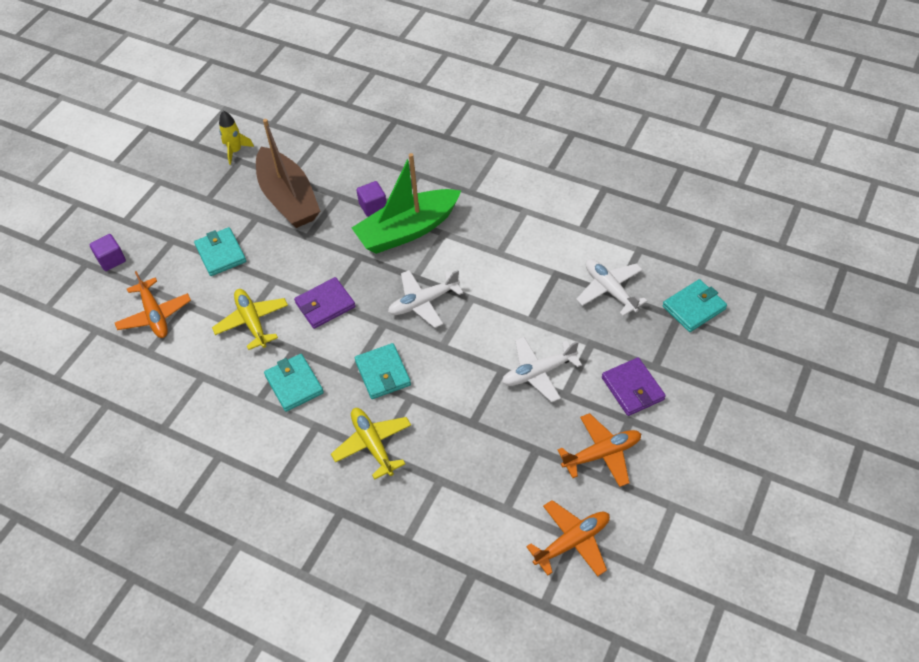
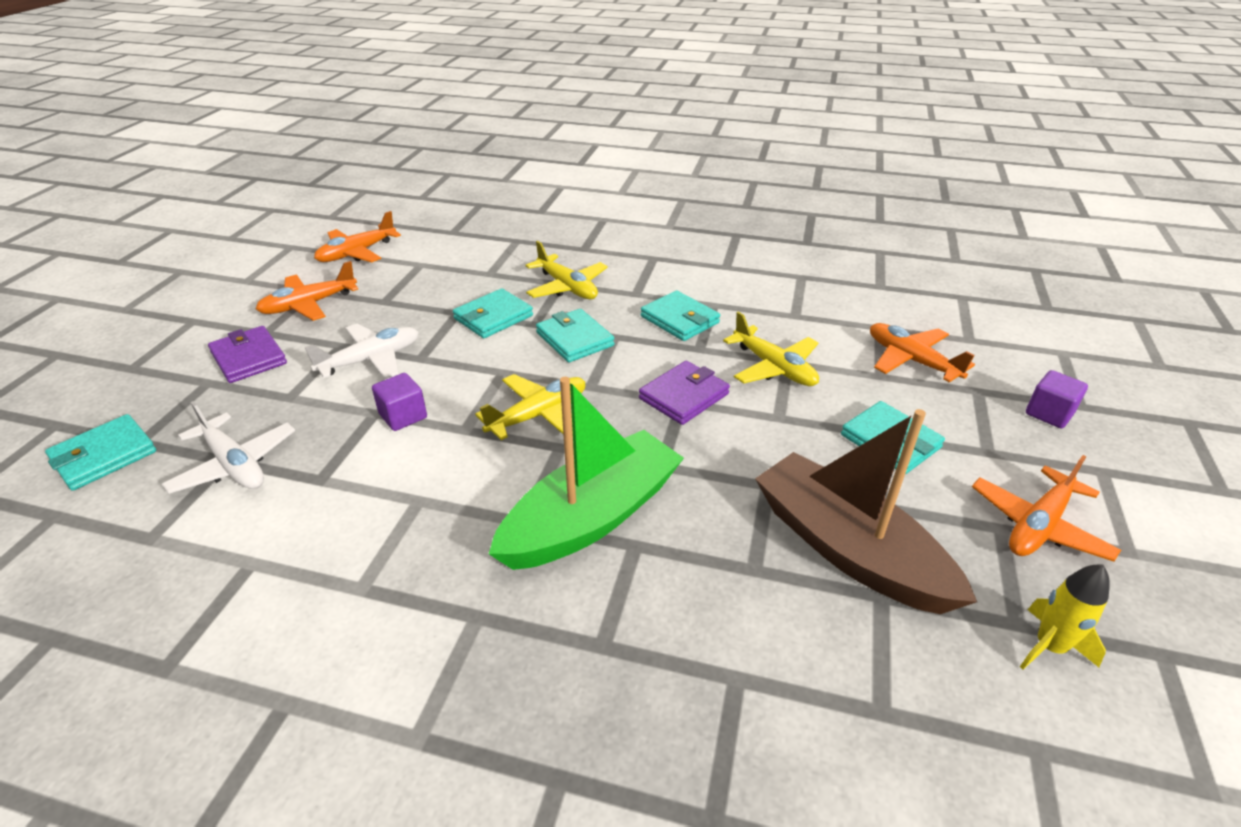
camera: 165 degrees right, 15 degrees down
(188, 197) = (1038, 526): none -> orange plane
(373, 206) = (673, 554): purple cube -> purple cube (403, 416)
(423, 302) = (539, 415): white plane -> yellow plane
(442, 411) = (493, 317): none -> turquoise wallet

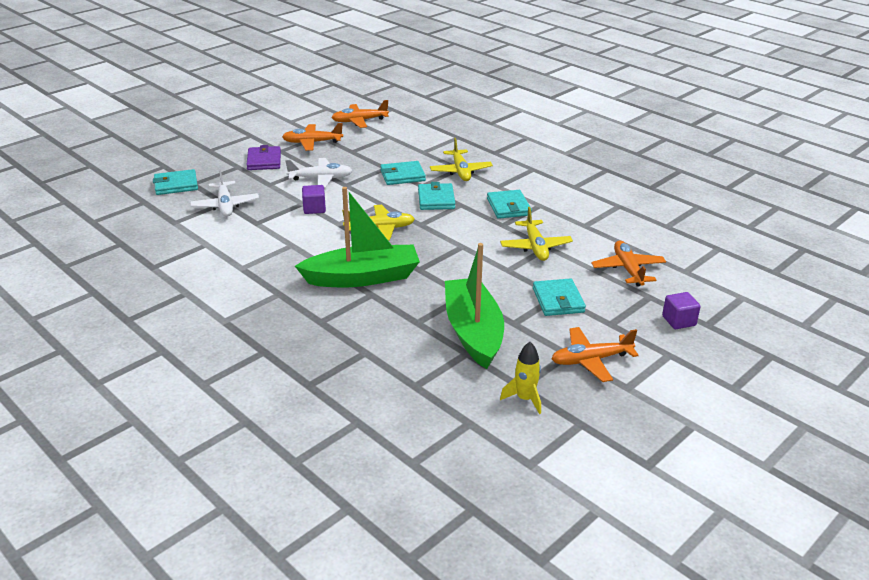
camera: 30 degrees right, 5 degrees down
(684, 396) = (466, 244): purple wallet -> none
(848, 549) = (473, 332): brown boat -> green boat

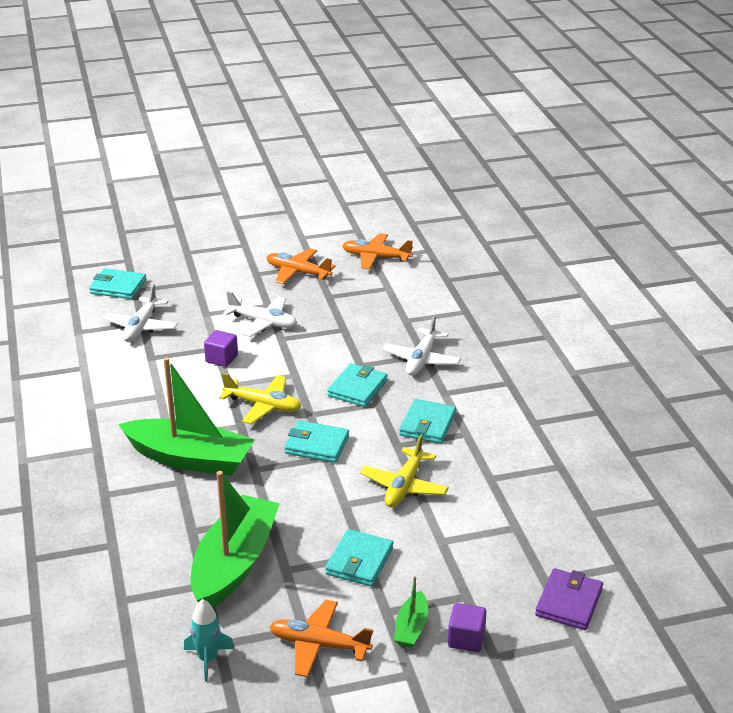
camera: 30 degrees right, 0 degrees up
(264, 161) = (227, 282): purple wallet -> purple wallet (569, 602)
(402, 176) = (352, 345): turquoise wallet -> turquoise wallet (317, 445)
(460, 171) = (421, 360): yellow plane -> white plane
(525, 399) = (208, 659): yellow rocket -> turquoise rocket
(628, 269) = (479, 553): orange plane -> none
(637, 327) = (411, 627): none -> green boat

